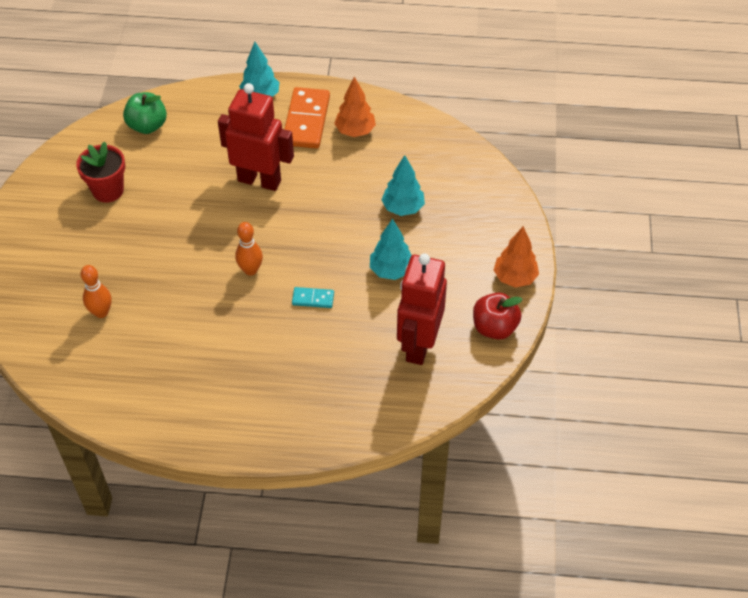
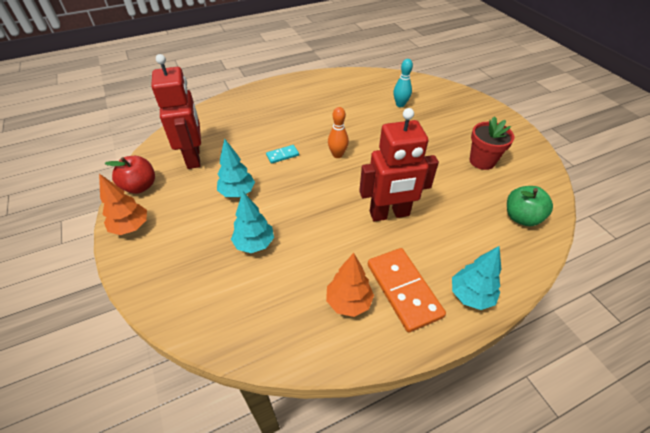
camera: 150 degrees right, 5 degrees down
(101, 312) = (400, 104): orange bowling pin -> turquoise bowling pin

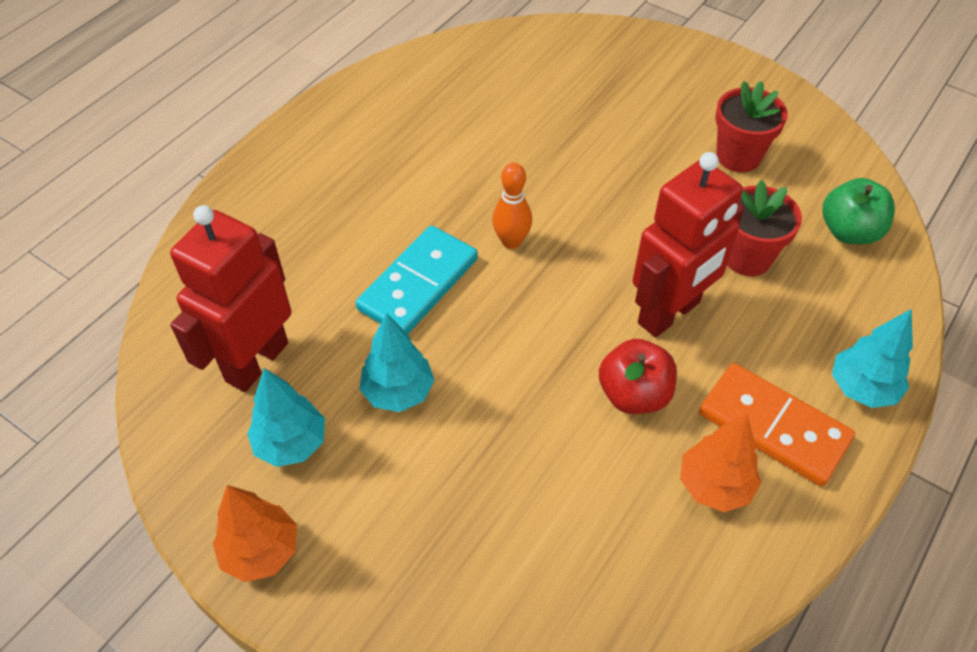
camera: 30 degrees left, 5 degrees up
(140, 186) = (204, 468): red apple -> red apple (634, 394)
(194, 157) = (256, 361): red robot -> red robot turned 105 degrees counterclockwise
(254, 244) = (504, 469): turquoise tree -> turquoise tree (291, 444)
(282, 155) = (418, 284): turquoise domino -> turquoise domino, size x2.06
(400, 104) = (542, 96): turquoise bowling pin -> none
(451, 206) = (747, 257): none -> red flower pot

